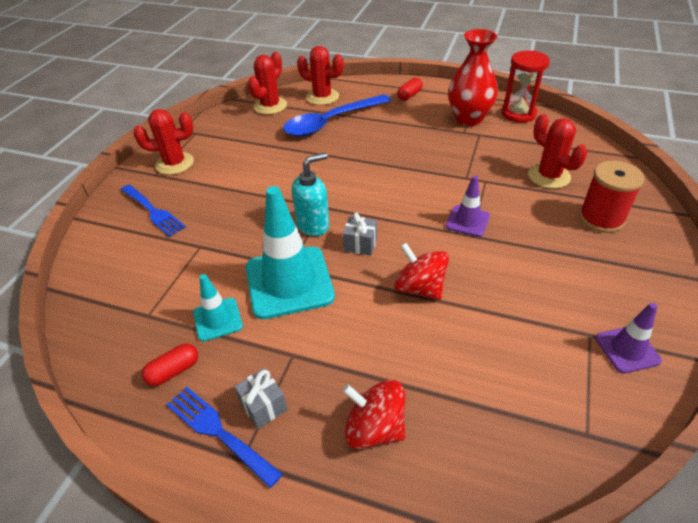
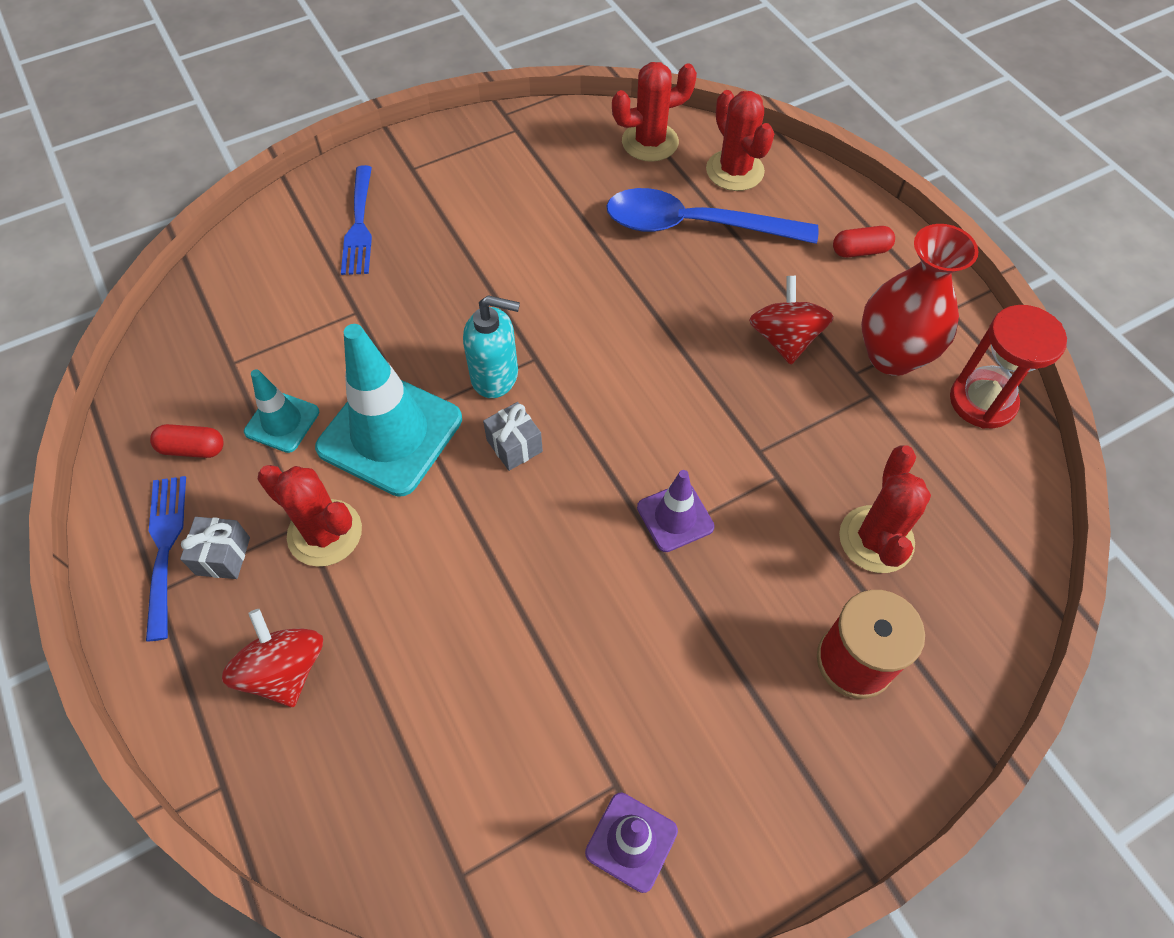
camera: 40 degrees right, 15 degrees up
(174, 163) = (446, 166): red cactus -> red cactus (325, 533)
(419, 288) = (508, 558): red spinning top -> red spinning top (784, 339)

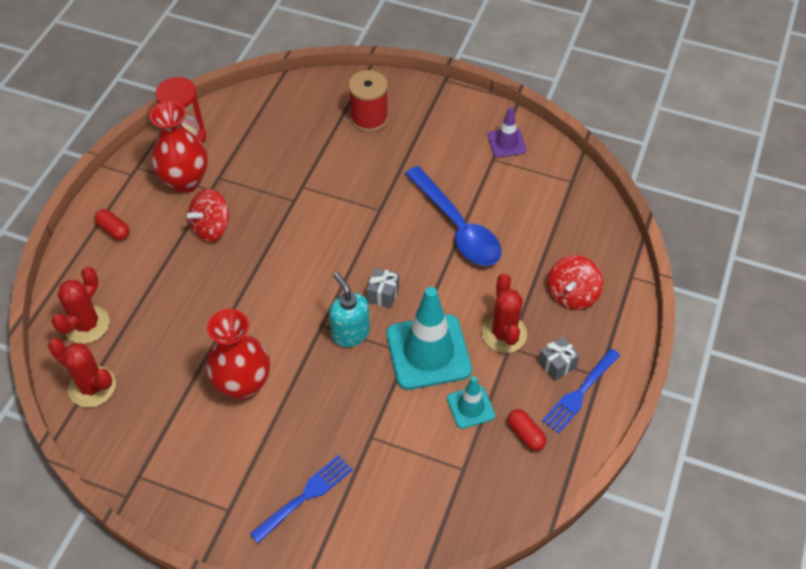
camera: 130 degrees left, 5 degrees down
(531, 248) = (243, 384): none -> red vase
(675, 517) = (360, 209): purple traffic cone -> none
(695, 226) = (155, 315): blue spoon -> blue spoon (457, 227)
(876, 539) = (304, 138): red cactus -> none

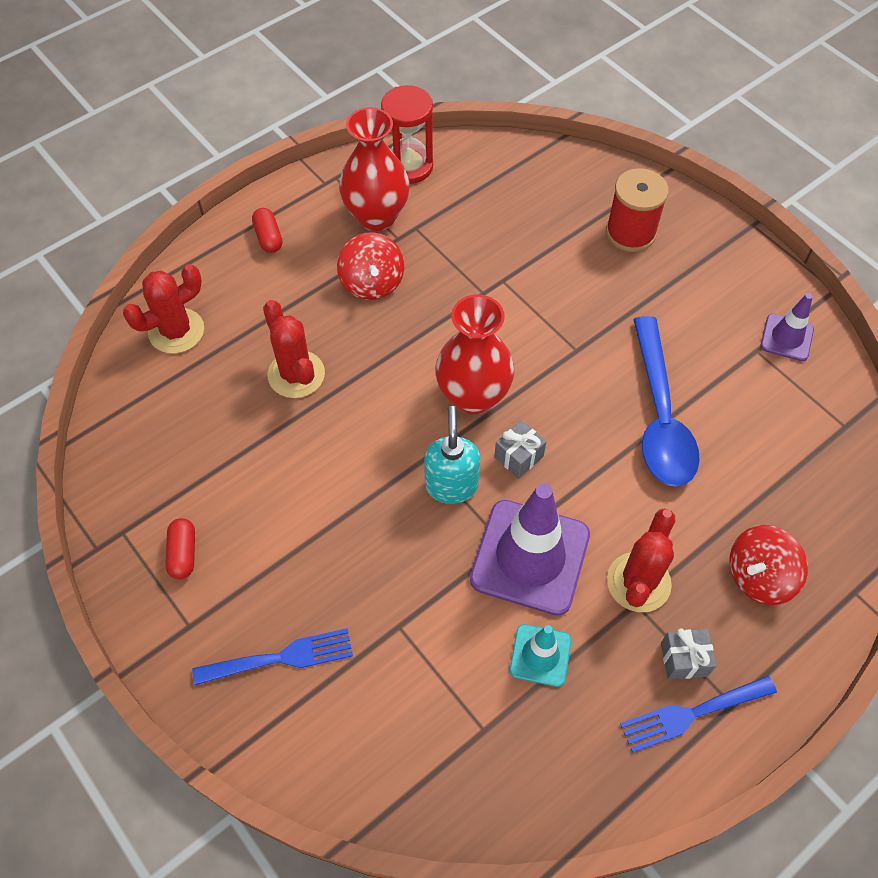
camera: 30 degrees right, 5 degrees up
(92, 387) = (138, 404): red cactus -> red cactus (296, 374)
(211, 228) = (372, 283): red spinning top -> red spinning top turned 90 degrees counterclockwise
(243, 384) = (294, 484): red vase -> red vase (473, 396)
(428, 352) = (530, 557): turquoise traffic cone -> purple traffic cone
(525, 434) = (589, 729): red capsule -> red capsule (183, 553)

